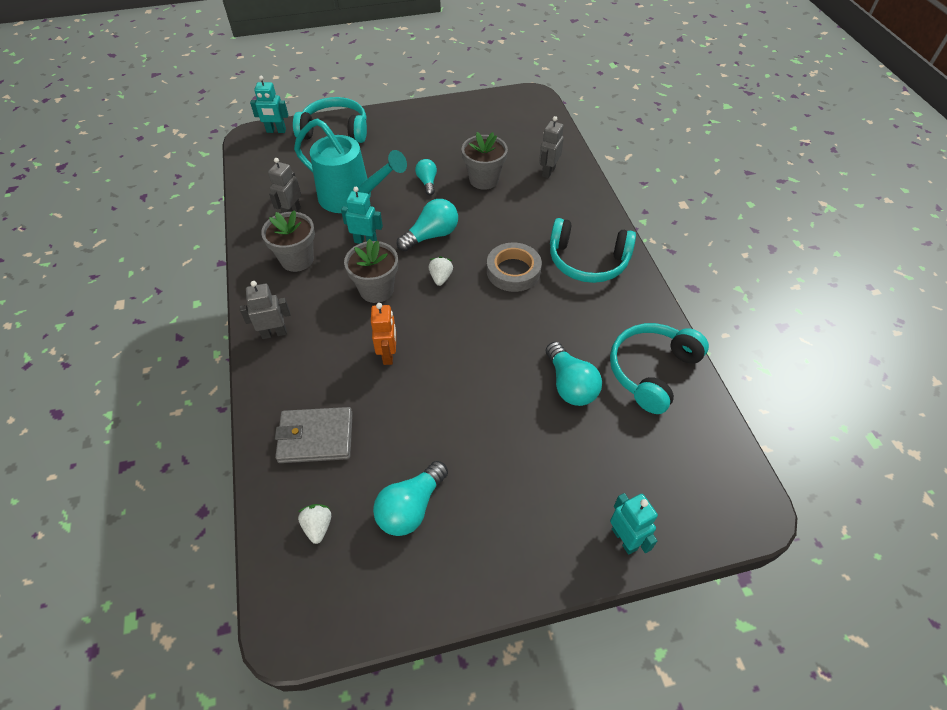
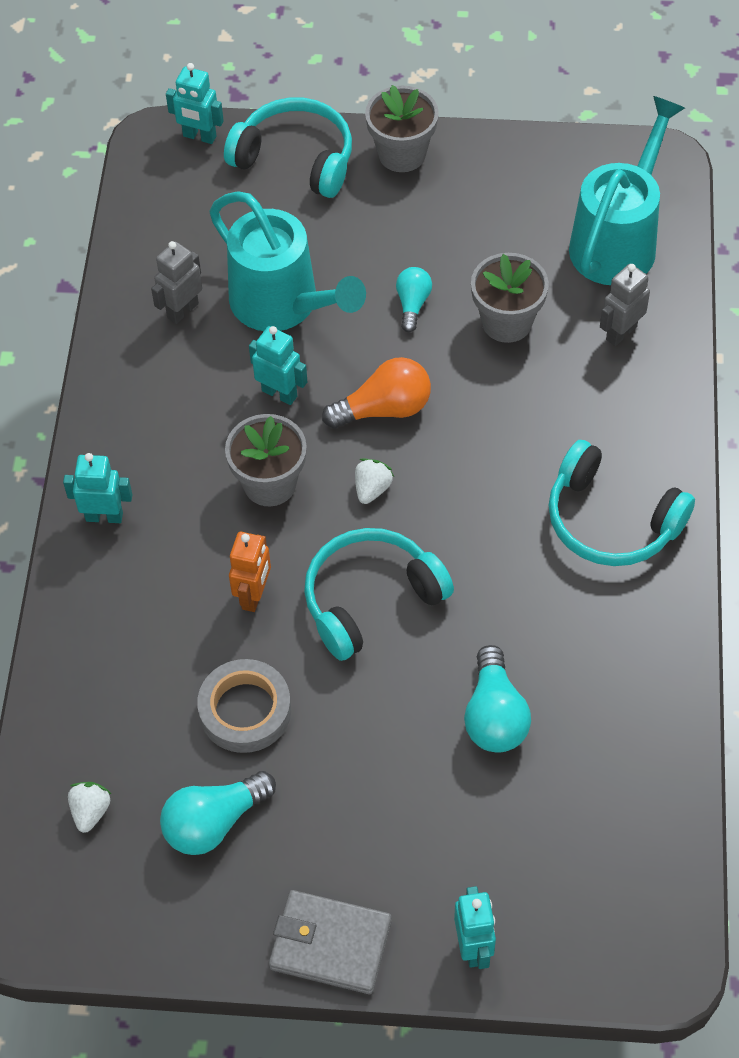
camera: 20 degrees right, 5 degrees up
(274, 333) = (104, 516): grey robot -> turquoise robot
(297, 259) = (168, 399): grey flower pot -> grey flower pot (402, 154)
(316, 437) = (120, 691): grey wallet -> grey wallet (330, 944)
(431, 235) = (384, 409): turquoise light bulb -> orange light bulb
(513, 271) = (487, 507): grey tape -> grey tape (245, 710)
(526, 132) = (618, 239): none -> turquoise watering can
(651, 371) = (623, 728): turquoise headphones -> turquoise headphones (370, 599)

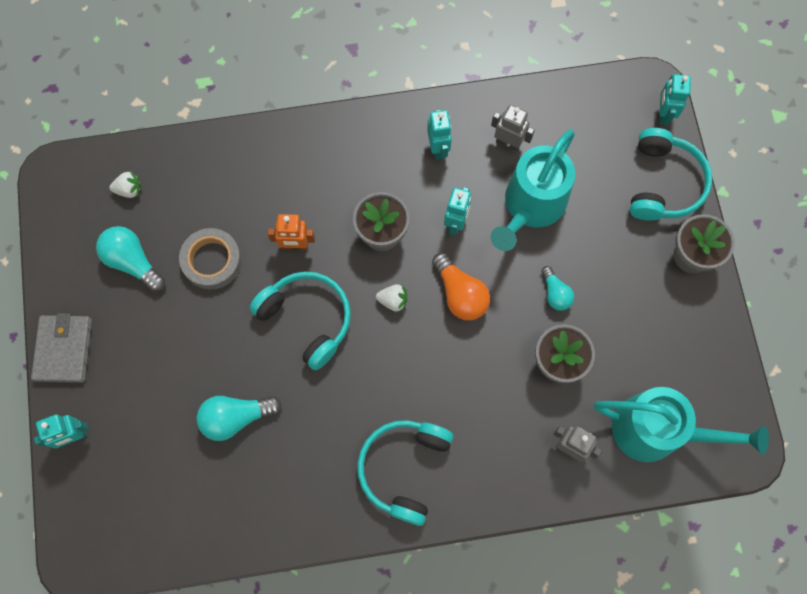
camera: 75 degrees right, 15 degrees up
(104, 516) = (334, 140): turquoise robot -> turquoise robot (438, 148)
(412, 304) = (555, 293): turquoise light bulb -> turquoise light bulb turned 75 degrees clockwise

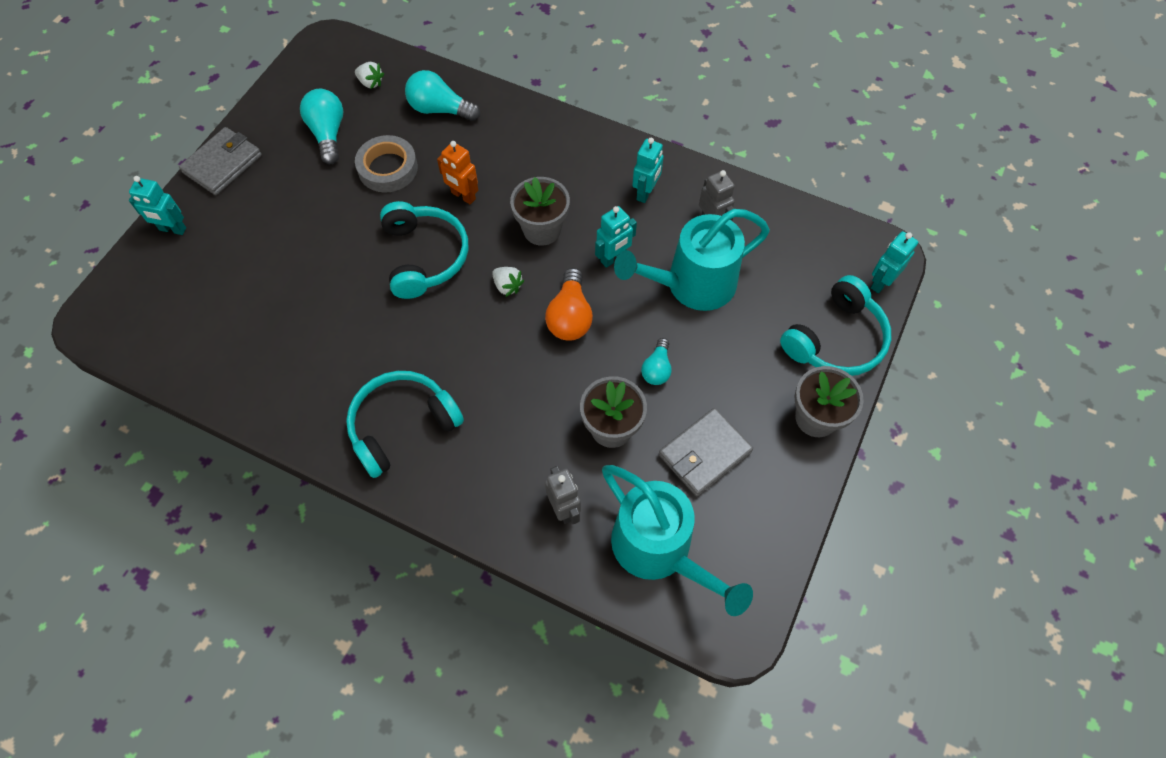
camera: 35 degrees right, 10 degrees down
(236, 417) = (303, 294): turquoise light bulb -> turquoise light bulb (440, 109)
(635, 337) = (704, 453): none -> grey wallet

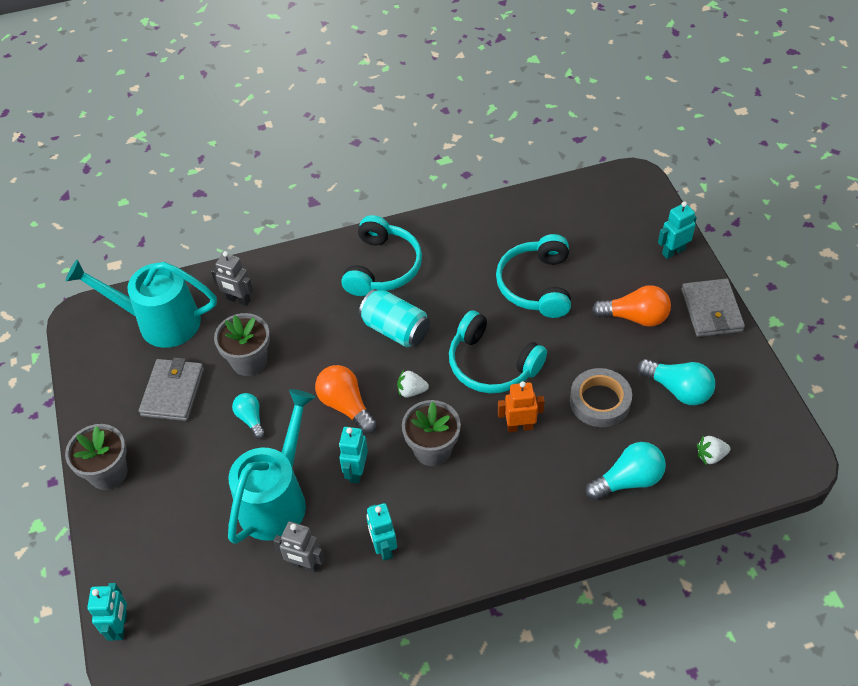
camera: 140 degrees right, 10 degrees down
(277, 204) = (635, 317): none -> orange light bulb
(460, 351) = (395, 329): none -> turquoise can
(836, 340) = (129, 544): turquoise headphones -> turquoise headphones (536, 285)

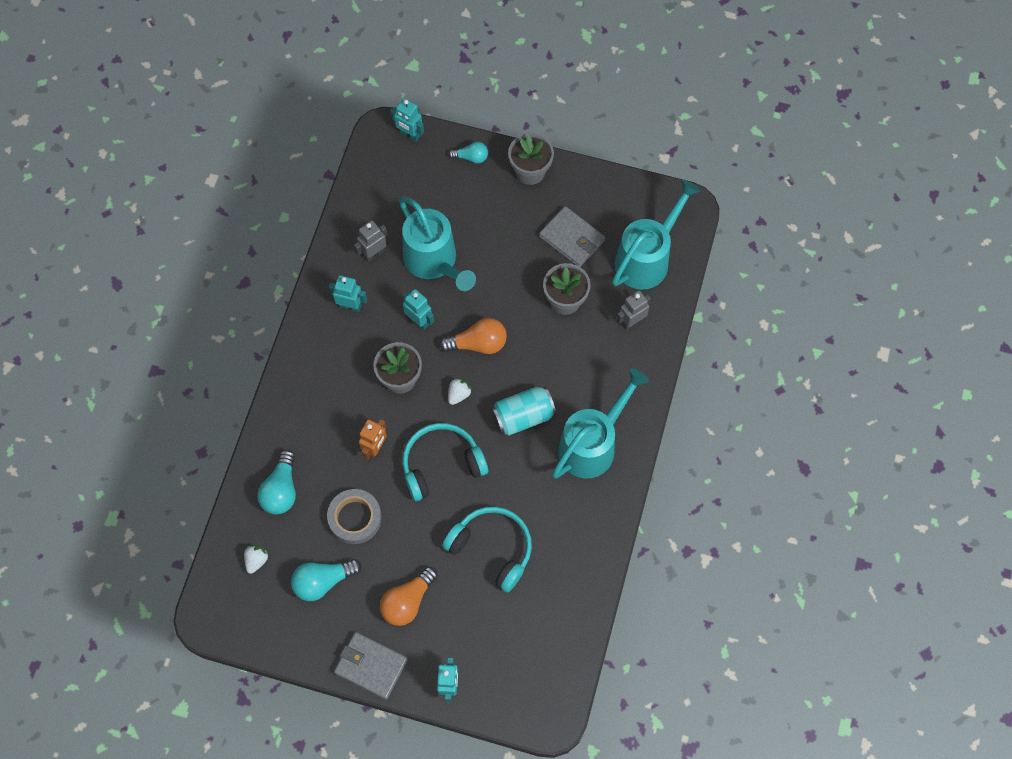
camera: 120 degrees right, 15 degrees up
(251, 419) = (511, 277): turquoise light bulb -> turquoise light bulb (471, 157)
(382, 267) = (593, 444): turquoise headphones -> turquoise watering can

